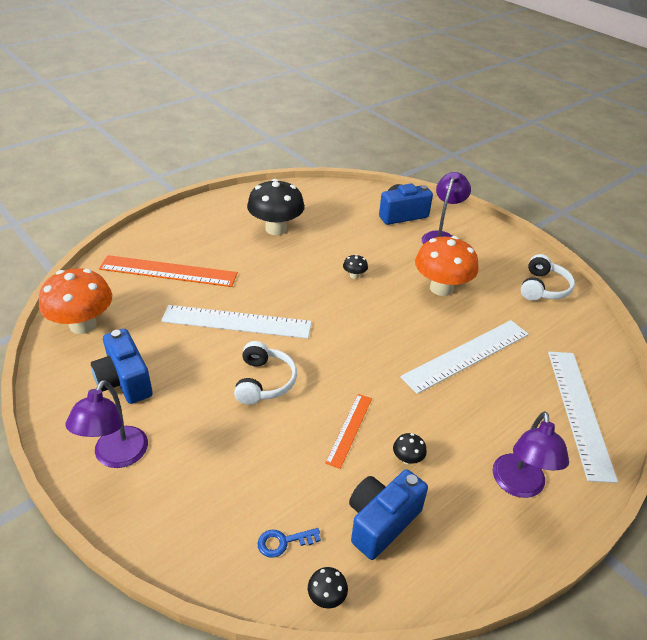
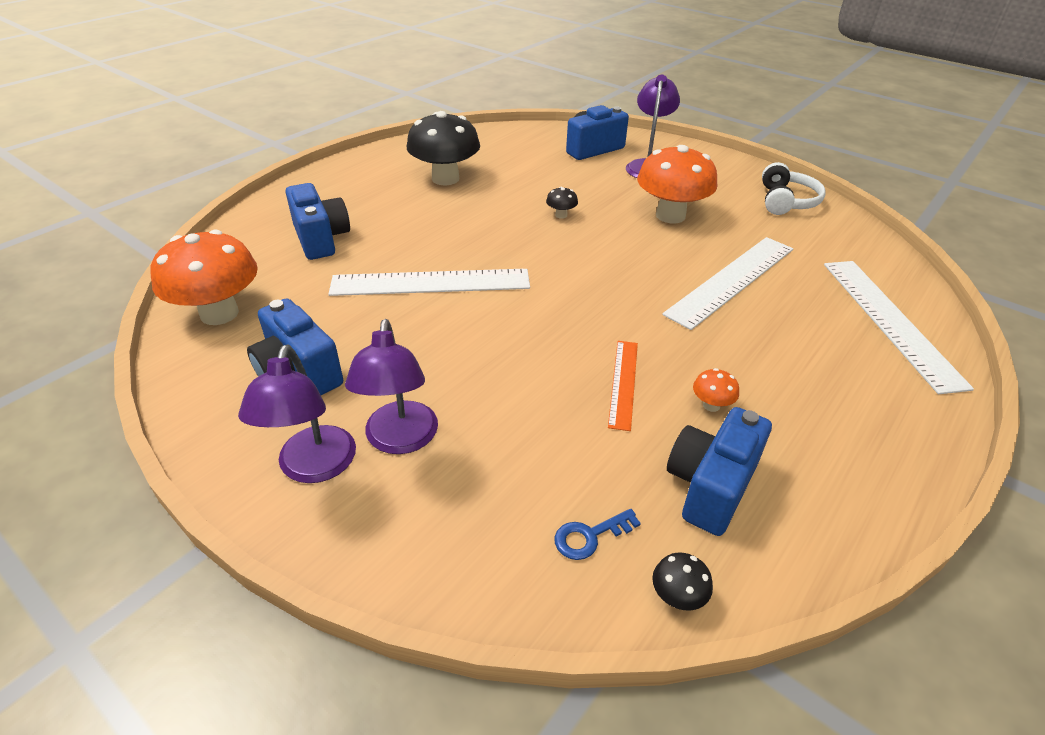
camera: 10 degrees left, 0 degrees up
(168, 271) = (321, 239): orange ruler -> blue camera
(264, 381) = (491, 345): white headphones -> none
(407, 459) = (711, 405): black mushroom -> orange mushroom
(519, 486) = (861, 413): purple lamp -> purple lamp (400, 440)

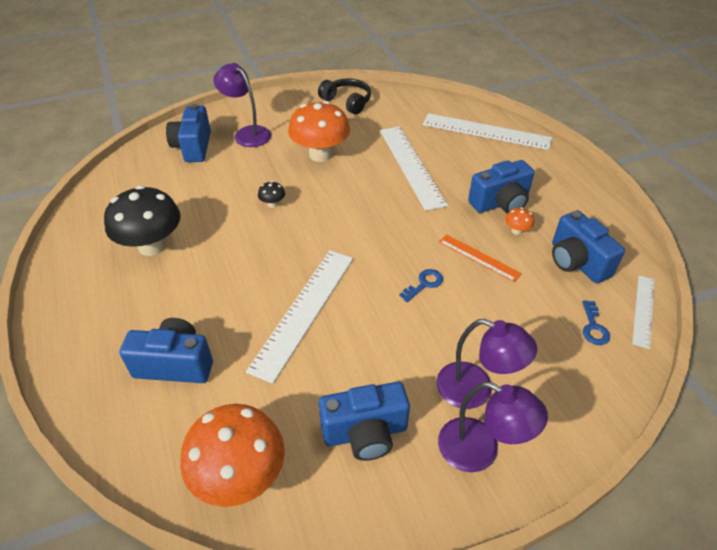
camera: 60 degrees left, 5 degrees up
(536, 350) = (424, 284): none -> blue key
(677, 597) = (643, 310): black mushroom -> white ruler
(751, 375) = (500, 203): none -> blue camera
(786, 201) = (347, 102): white headphones -> black headphones

